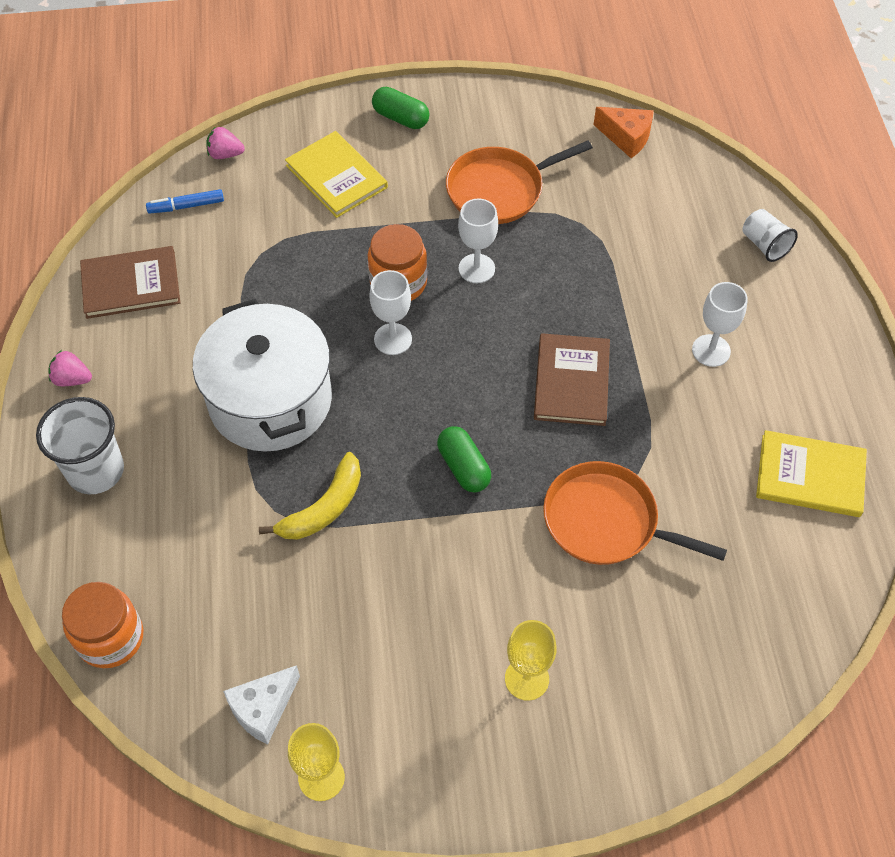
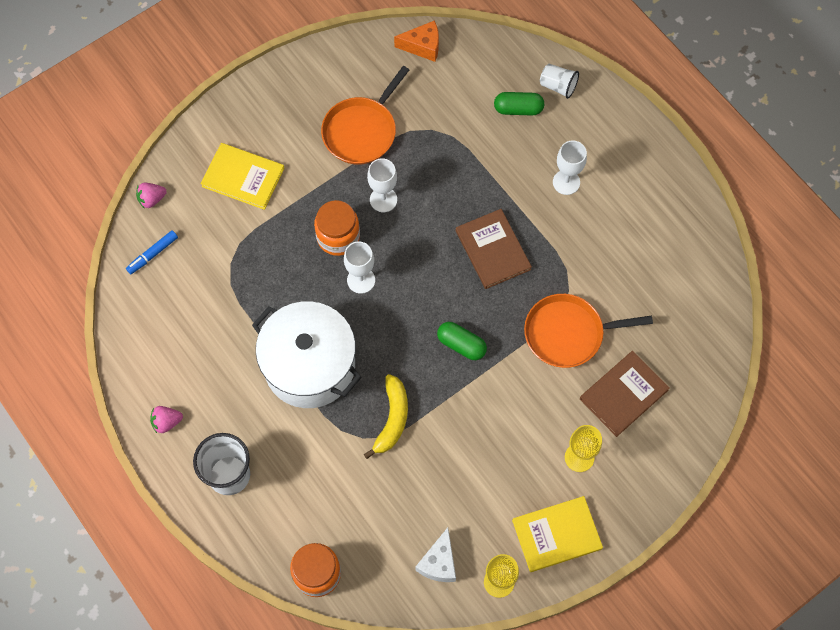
camera: 30 degrees left, 10 degrees up
(131, 284) = (156, 333): brown book -> brown book (623, 394)
(401, 118) = (257, 107): green capsule -> green capsule (518, 109)
(810, 476) = (670, 238): yellow book -> yellow book (557, 534)

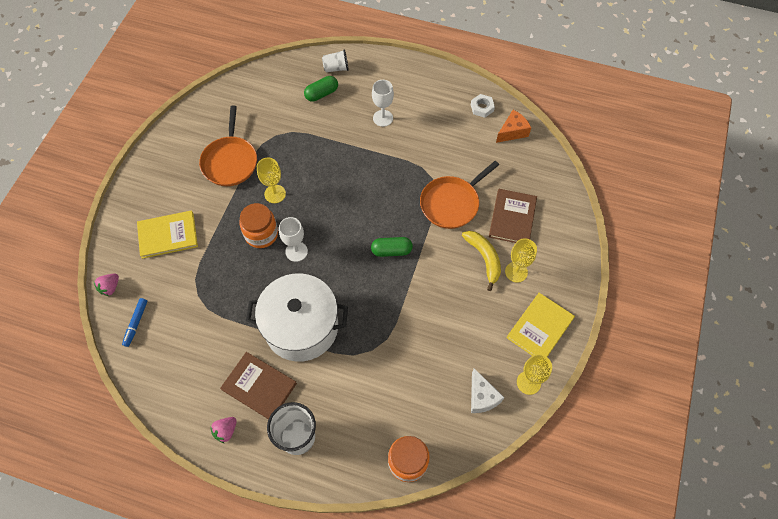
camera: 35 degrees left, 5 degrees down
(383, 199) = (275, 194): white goblet -> yellow goblet
(392, 419) = (382, 325): yellow banana -> yellow banana (484, 259)
(422, 46) = (234, 91): orange cheese -> orange cheese (512, 132)
(493, 250) = (368, 182): brown book -> brown book (259, 386)
(693, 240) = (482, 108): none -> white nut

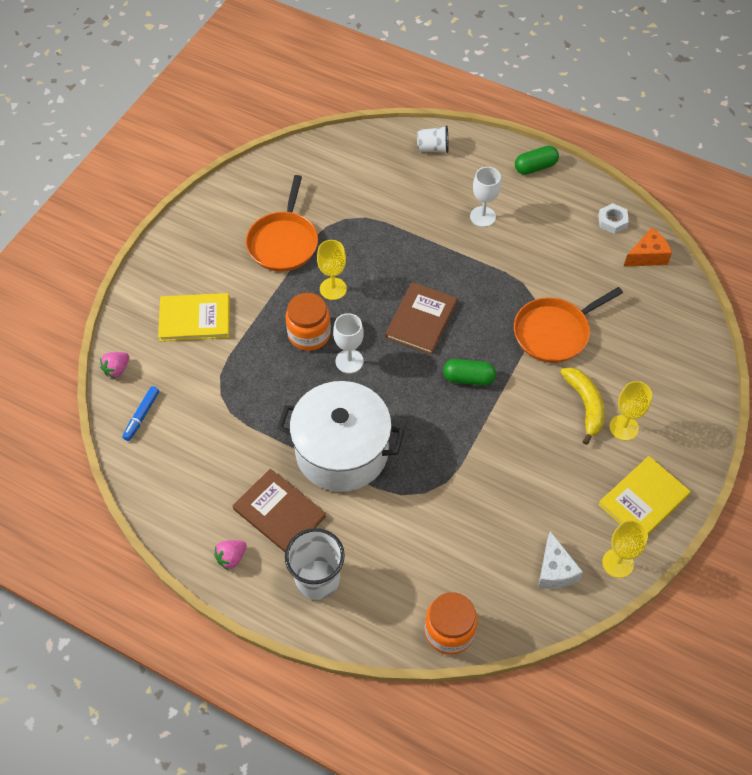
camera: 10 degrees right, 5 degrees down
(321, 94) = (410, 176): green capsule -> green capsule (535, 167)
(512, 218) = (630, 361): brown book -> brown book (421, 319)

